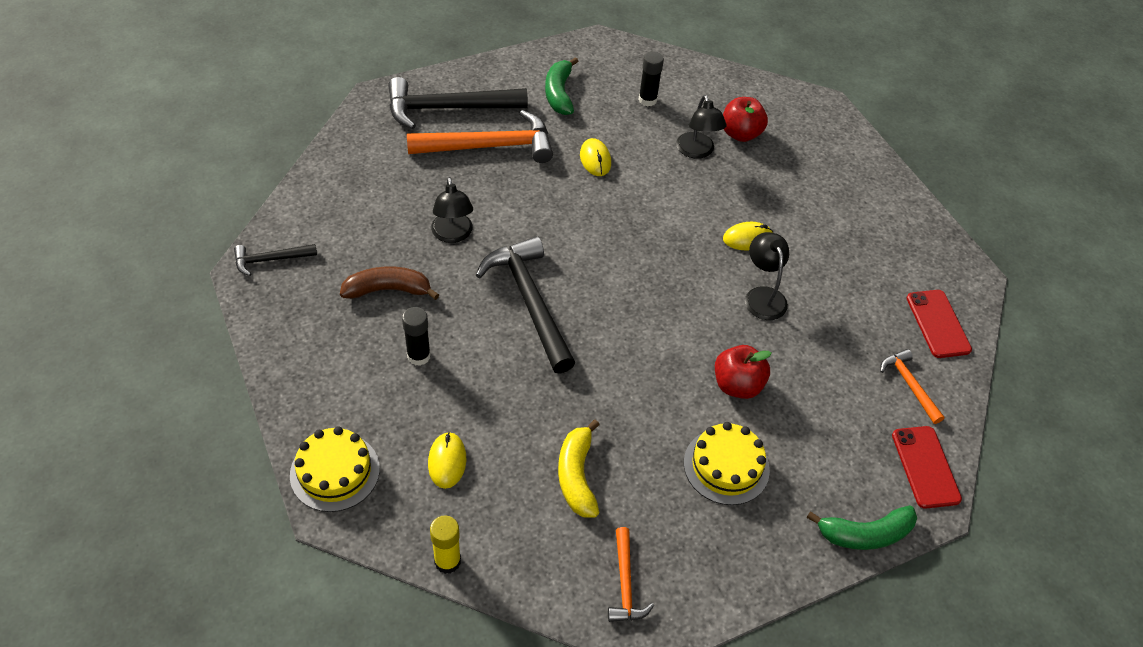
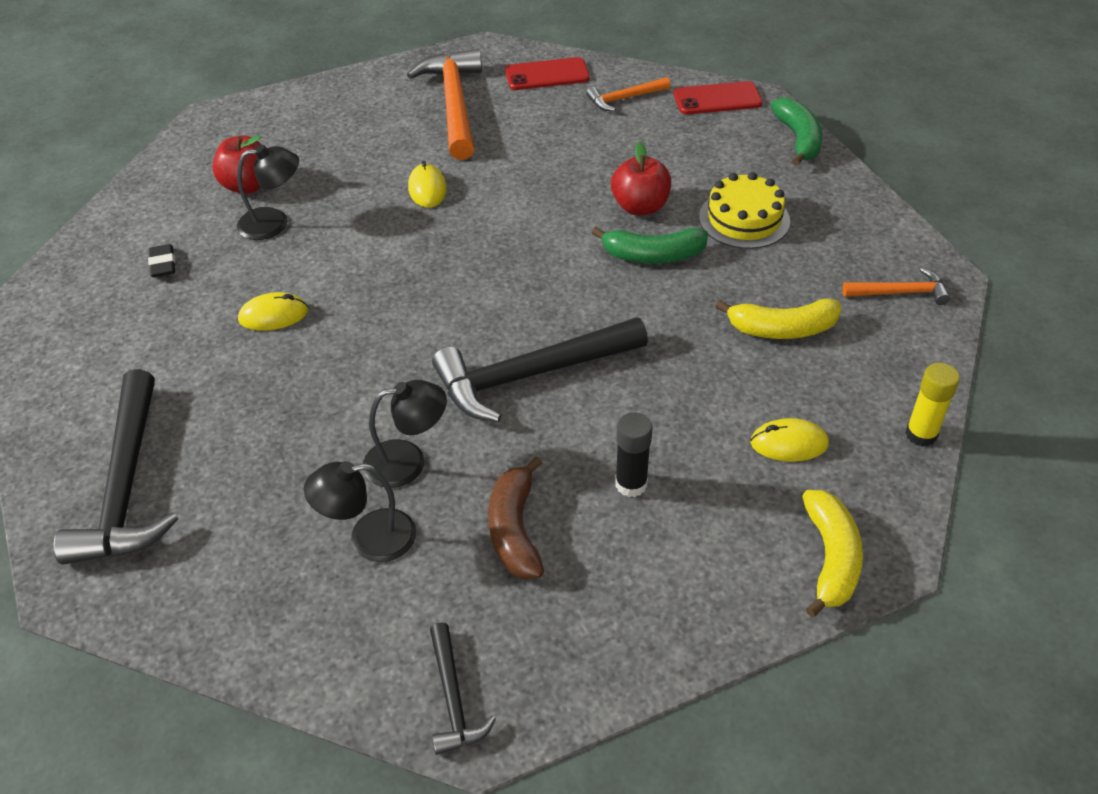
camera: 85 degrees left, 5 degrees down
(335, 472) = (830, 558): yellow cake -> yellow banana
(489, 146) = (227, 429): orange hammer -> orange hammer (454, 104)
(559, 93) = (125, 354): green banana -> green banana (653, 255)
(647, 100) = (163, 264): black glue stick -> black eraser
(763, 296) = (514, 182): black lamp -> black lamp (369, 538)

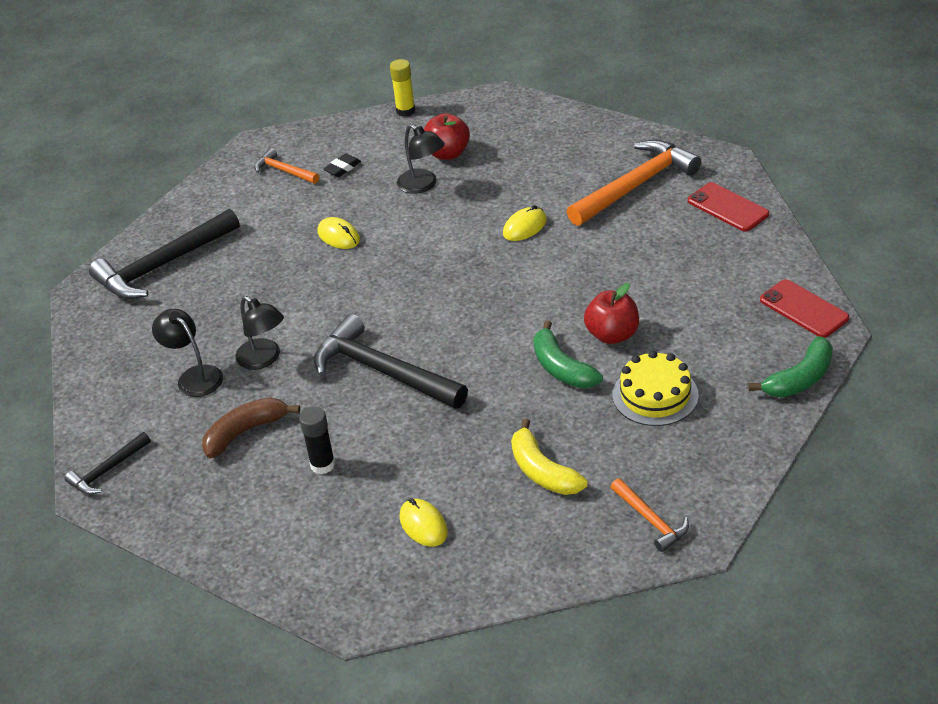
camera: 60 degrees right, 5 degrees down
(624, 98) = (743, 261): orange hammer -> orange hammer (284, 171)
(830, 558) = (331, 590): yellow banana -> none
(921, 434) = (492, 593): yellow glue stick -> yellow glue stick (405, 111)

